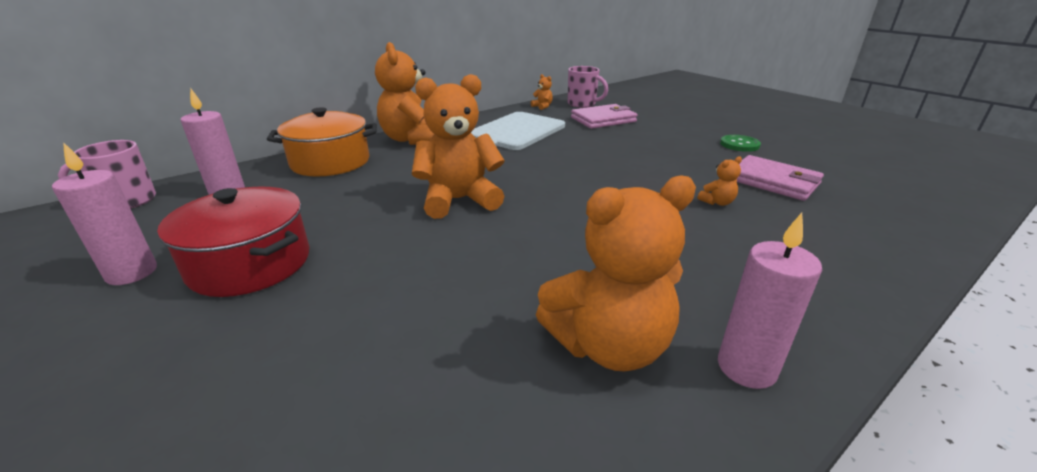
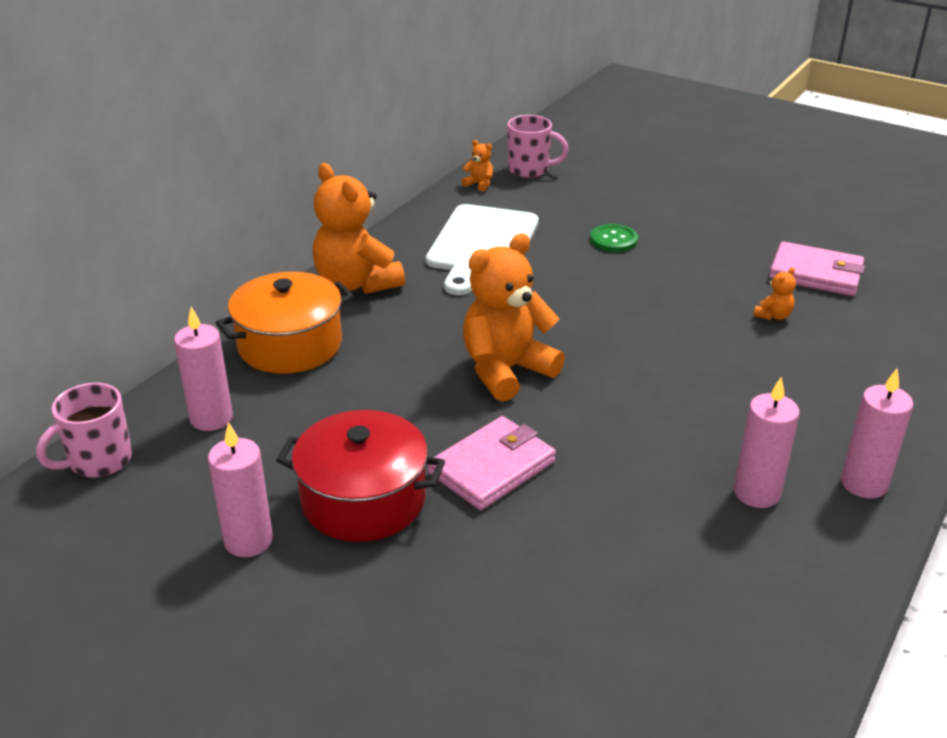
camera: 20 degrees left, 5 degrees up
(603, 120) = (577, 199): pink wallet -> pink wallet (492, 467)
(609, 346) = (756, 493): orange teddy bear -> pink candle
(739, 144) = (760, 218): green button -> green button (613, 240)

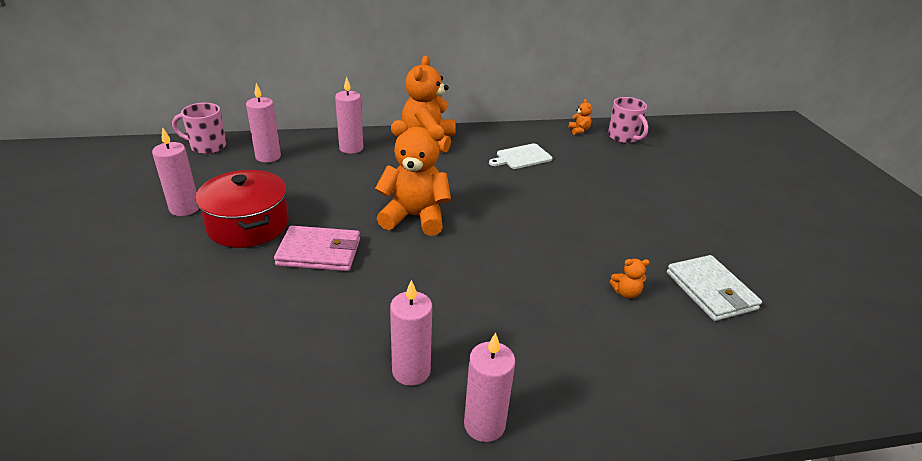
camera: 45 degrees right, 0 degrees up
(290, 345) = (351, 148): orange pot -> pink candle
(481, 245) = (521, 157): white cutting board -> white cutting board, size x0.55
(613, 240) = (603, 194): green button -> none
(816, 274) = (711, 291): pink wallet -> white wallet

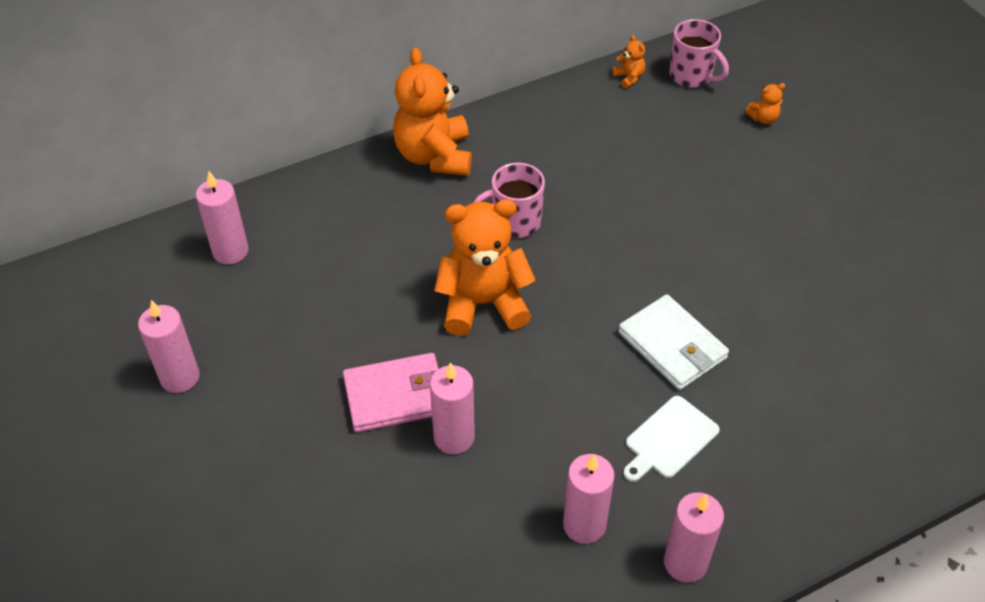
camera: 15 degrees left, 15 degrees up
(207, 147) = (131, 257): pink mug -> pink mug (514, 222)
(248, 225) = (281, 380): red pot -> none
(351, 148) = (336, 202): pink candle -> pink candle (454, 437)
(521, 157) = (572, 154): white cutting board -> white cutting board (669, 439)
(626, 293) = (772, 348): orange teddy bear -> orange teddy bear (763, 118)
(711, 291) = (863, 316): white wallet -> white wallet (672, 345)

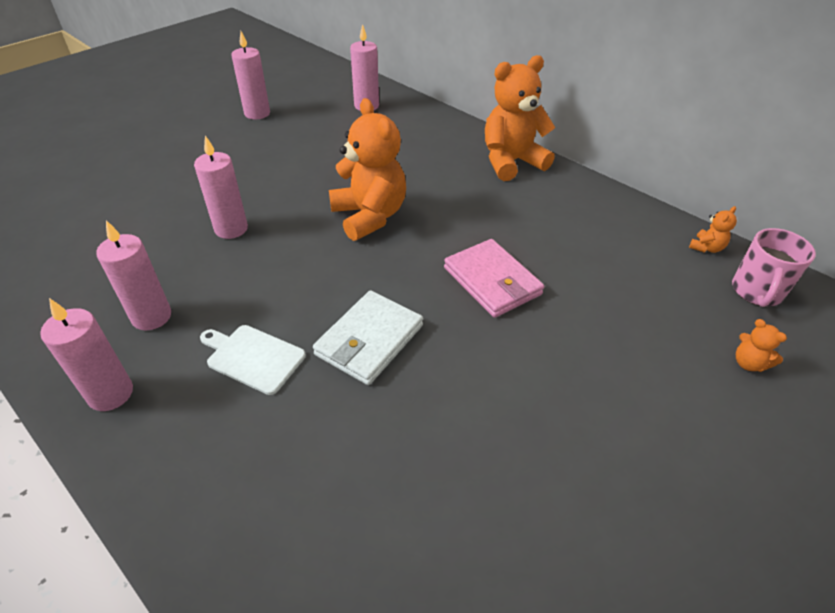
camera: 70 degrees right, 5 degrees down
(396, 395) = (264, 194): pink wallet -> pink wallet (492, 281)
(514, 222) = (467, 215): pink mug -> none

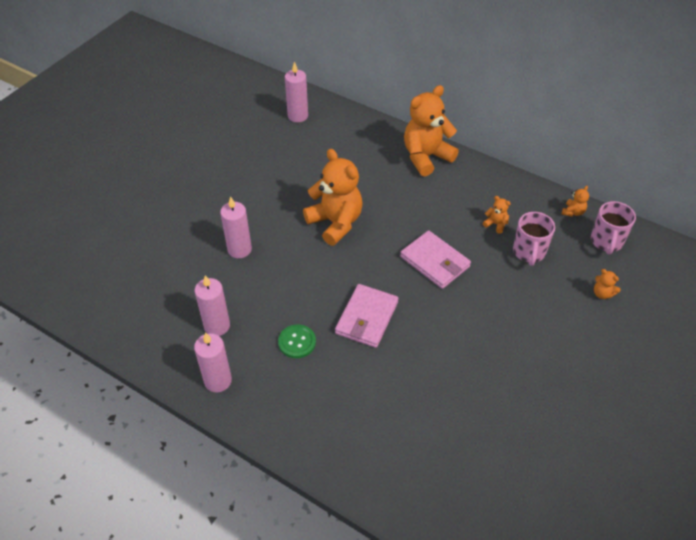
camera: 10 degrees left, 5 degrees up
(253, 357) = (297, 342): white cutting board -> green button
(257, 113) = (211, 137): pink candle -> none
(369, 340) = (367, 318): white wallet -> pink wallet
(590, 247) = (495, 224): none -> orange teddy bear
(635, 289) = (529, 252): none -> pink mug

